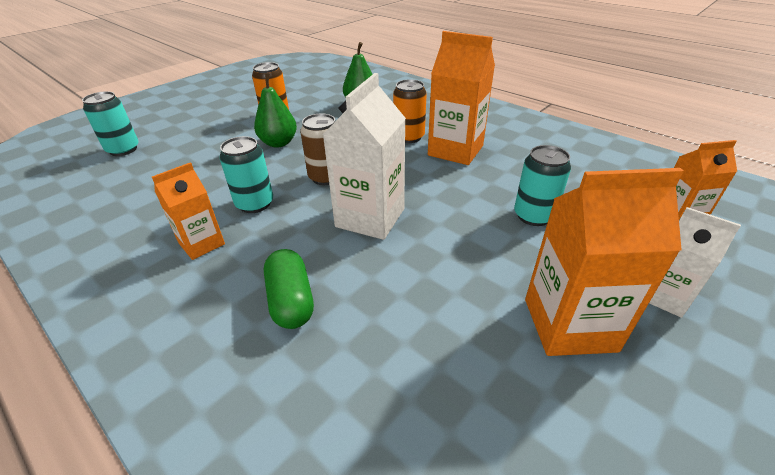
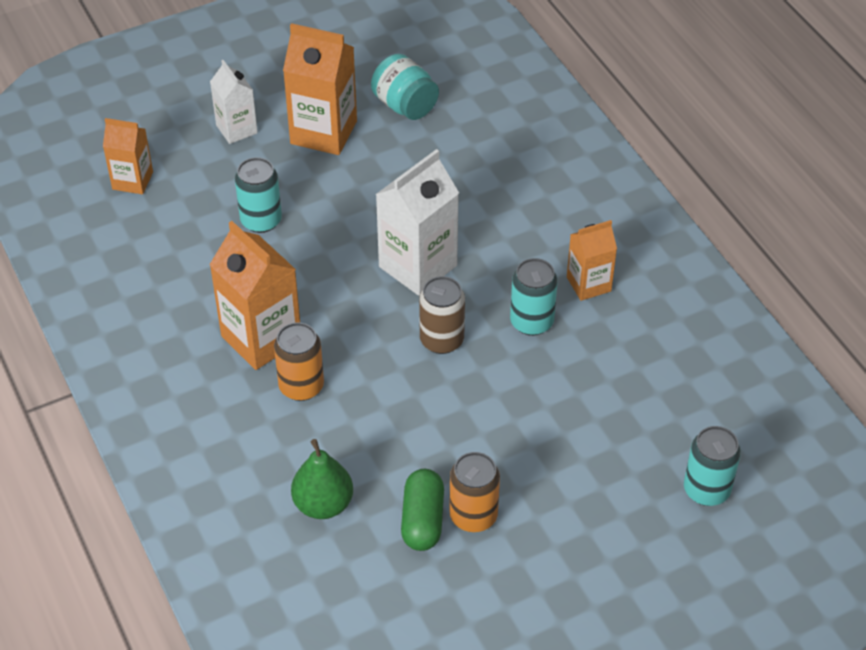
camera: 160 degrees left, 10 degrees up
(279, 143) = (483, 432): green pear -> none
(291, 300) = (516, 205): green capsule -> green capsule (422, 520)
(505, 409) = (405, 105): none -> turquoise jar

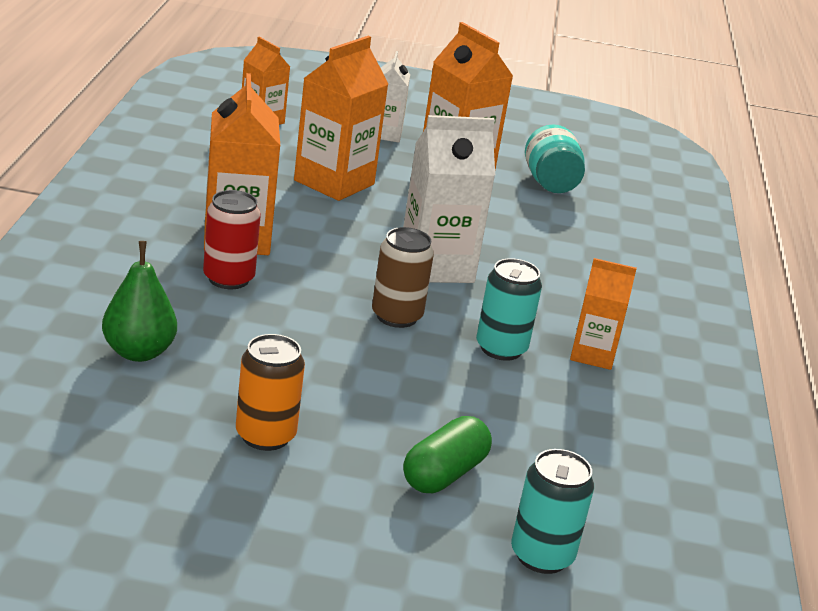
camera: 30 degrees right, 20 degrees down
(261, 220) = (334, 182): turquoise can -> orange carton
(301, 386) = (228, 279): orange can -> red can
(422, 520) = (213, 411): green capsule -> green capsule (444, 474)

